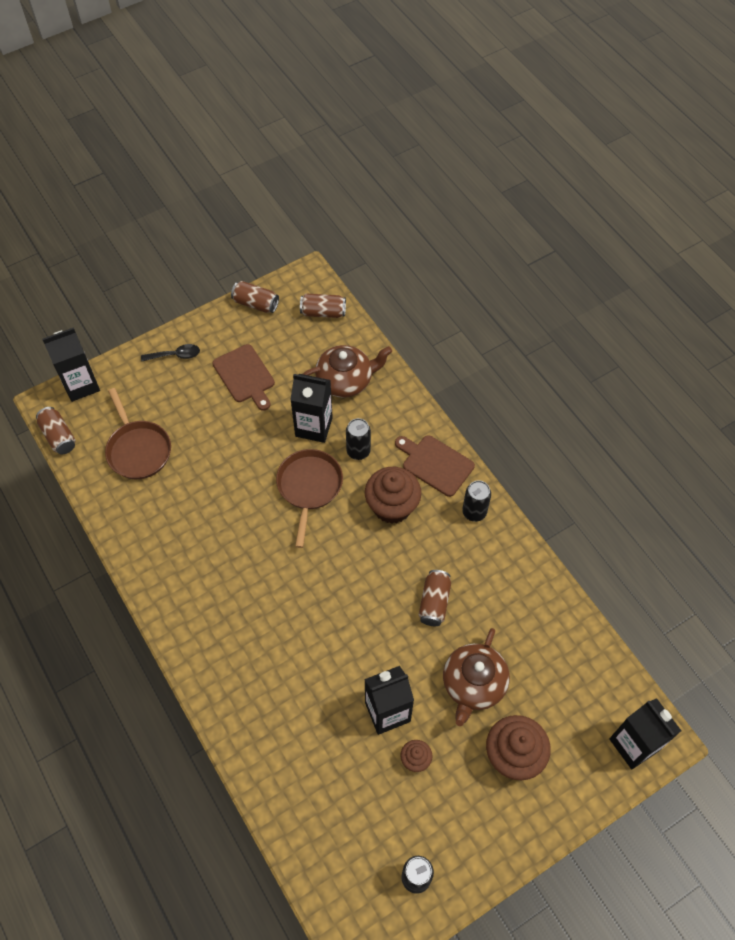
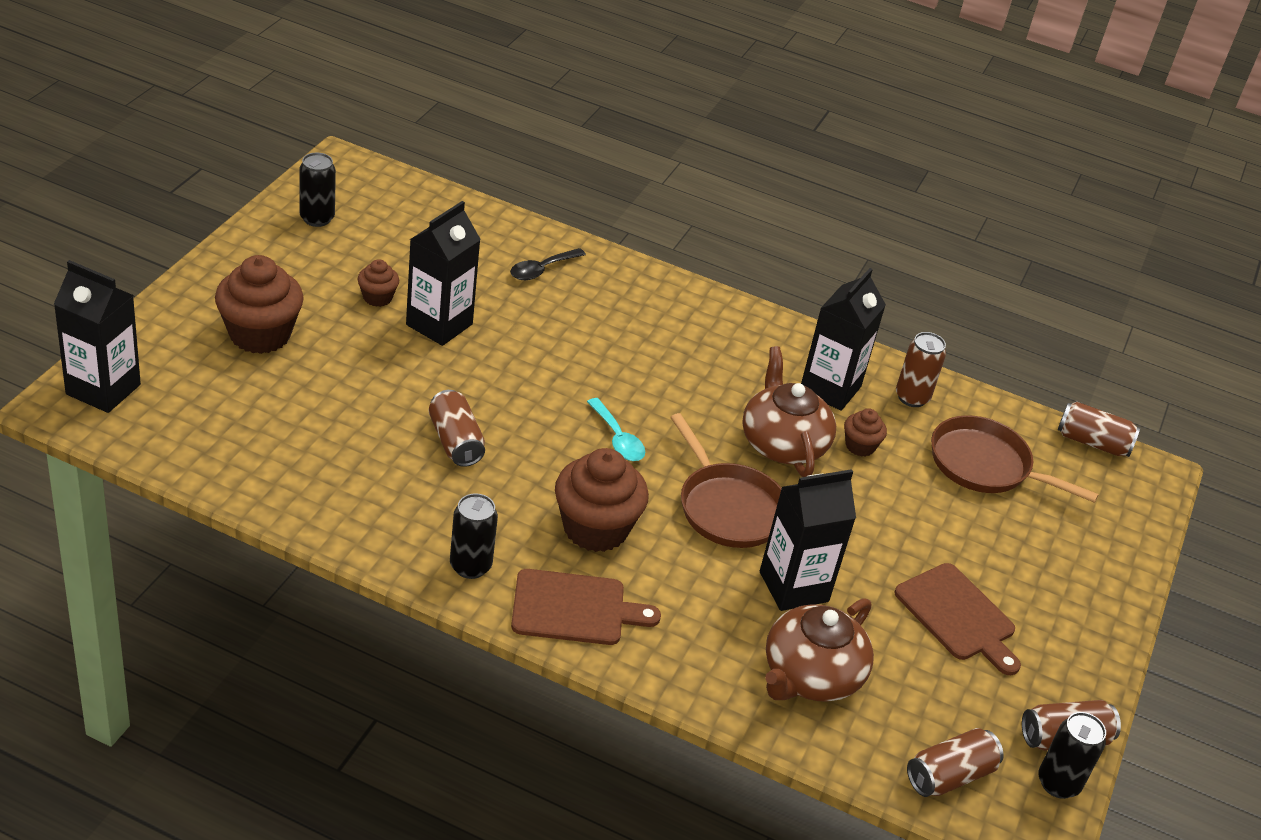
camera: 140 degrees right, 20 degrees down
(81, 385) = (1146, 510): black carton -> black carton (830, 389)
(131, 514) = (912, 397): none -> brown can
(175, 355) = (1081, 602): black spoon -> black spoon (542, 270)
(197, 494) = (860, 446): none -> brown cupcake
(245, 376) = (958, 616): brown cutting board -> brown cutting board turned 150 degrees counterclockwise
(336, 562) = (617, 438): none -> turquoise spoon
(358, 451) = (701, 580): black can -> black can (1058, 783)
(473, 684) = (349, 380): brown teapot -> brown teapot (783, 443)

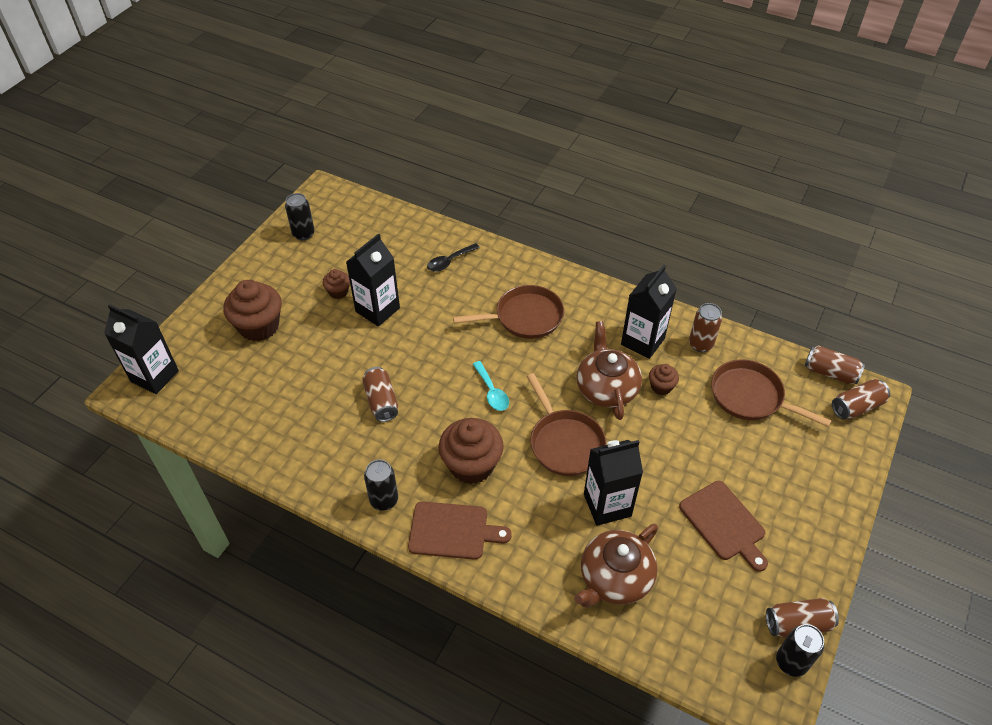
camera: 10 degrees right, 10 degrees up
(658, 348) = (524, 317): none -> brown pan
(949, 776) = (711, 659): brown can -> brown can (857, 407)

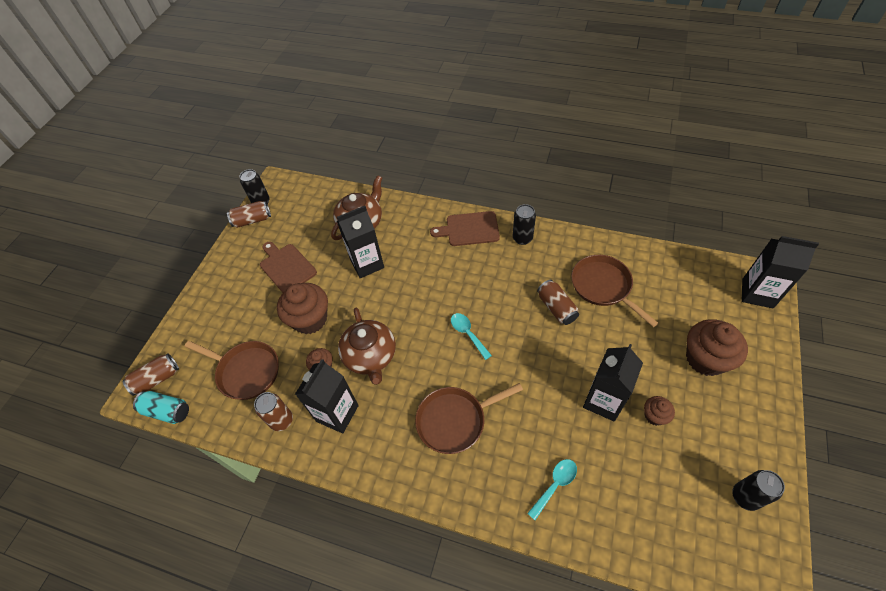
camera: 175 degrees right, 5 degrees up
(449, 261) = (555, 485): black spoon -> turquoise spoon
(471, 465) = (468, 272): brown cupcake -> brown cupcake (310, 319)
(564, 443) = (401, 302): brown pan -> brown pan (603, 286)
(830, 372) = (167, 411): brown can -> turquoise can

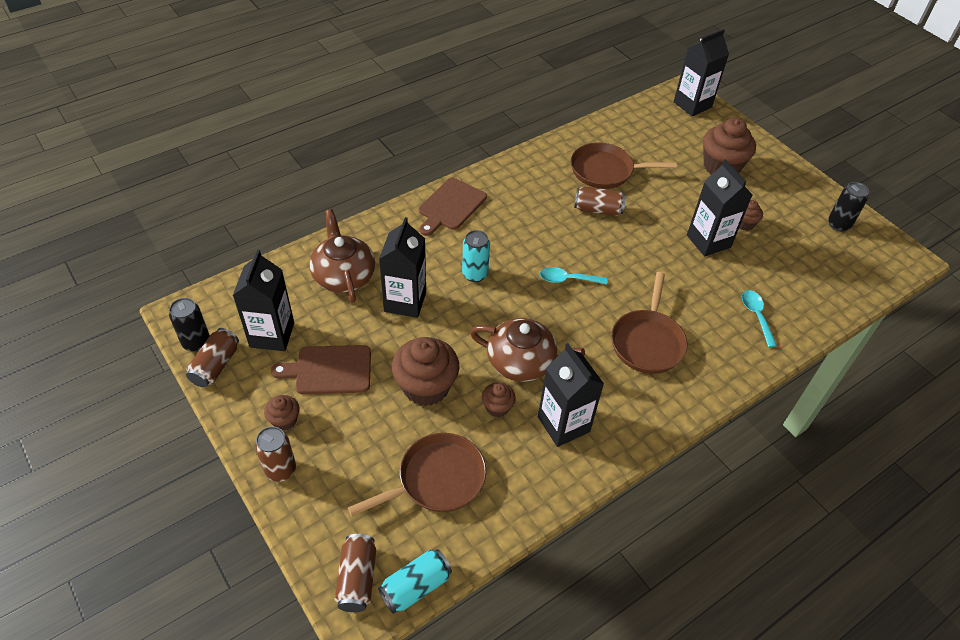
camera: 60 degrees left, 5 degrees down
(238, 273) = (284, 420): none -> brown cupcake
(282, 420) = (530, 476): brown can -> brown can (280, 470)
(291, 226) = (272, 335): none -> black carton
(422, 281) = (475, 274): none -> turquoise can
(522, 238) = (502, 181): black can -> none

